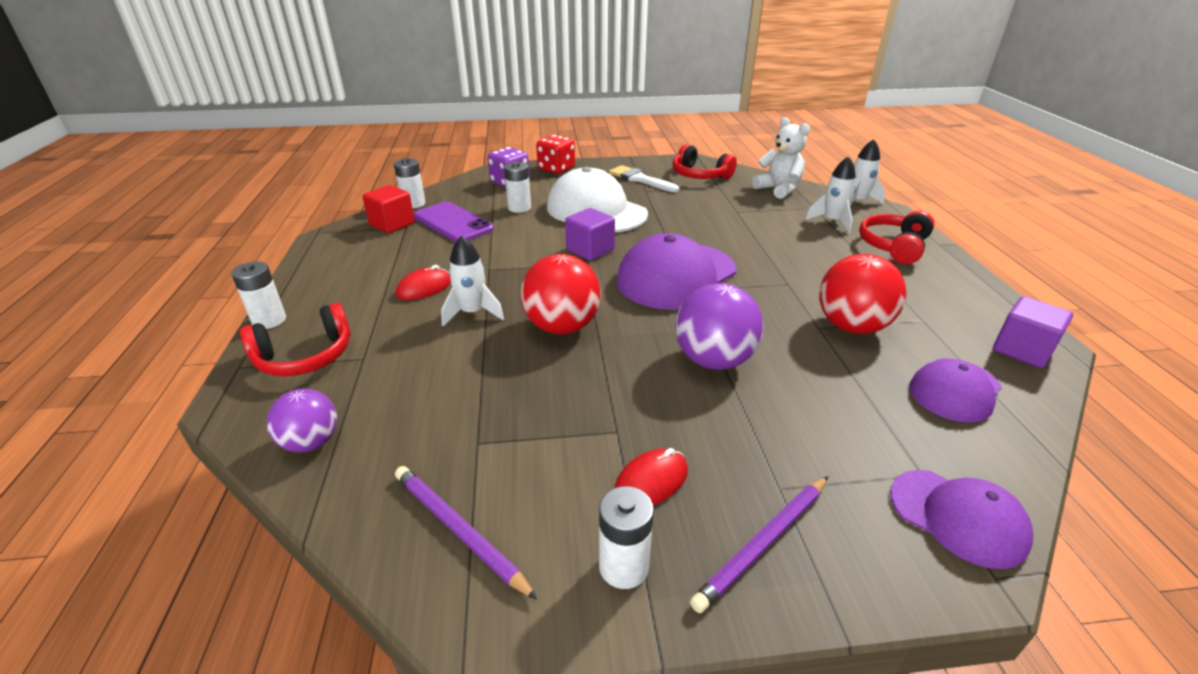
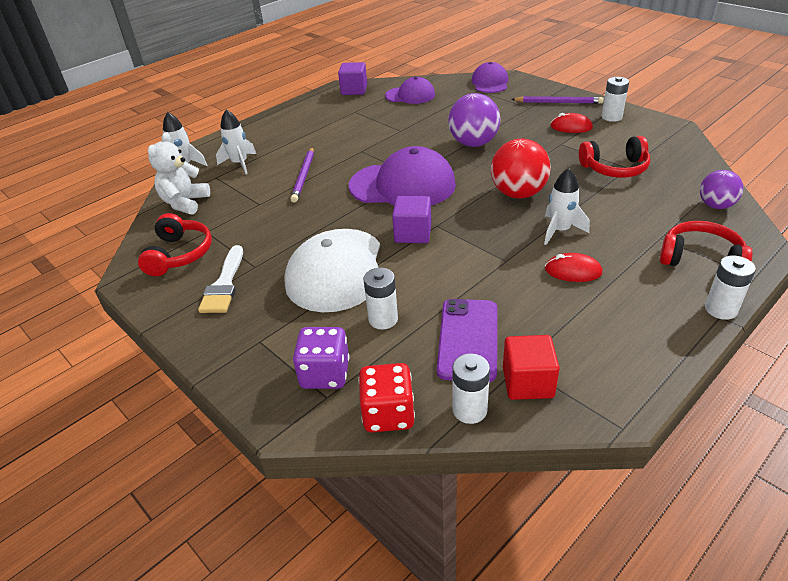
camera: 125 degrees left, 5 degrees up
(458, 531) = (663, 147): purple pencil -> purple pencil (304, 176)
(556, 169) = (242, 365): red dice -> red dice (388, 414)
(851, 326) = (387, 124): red ball -> none
(894, 246) = (262, 136): red headphones -> red headphones (614, 168)

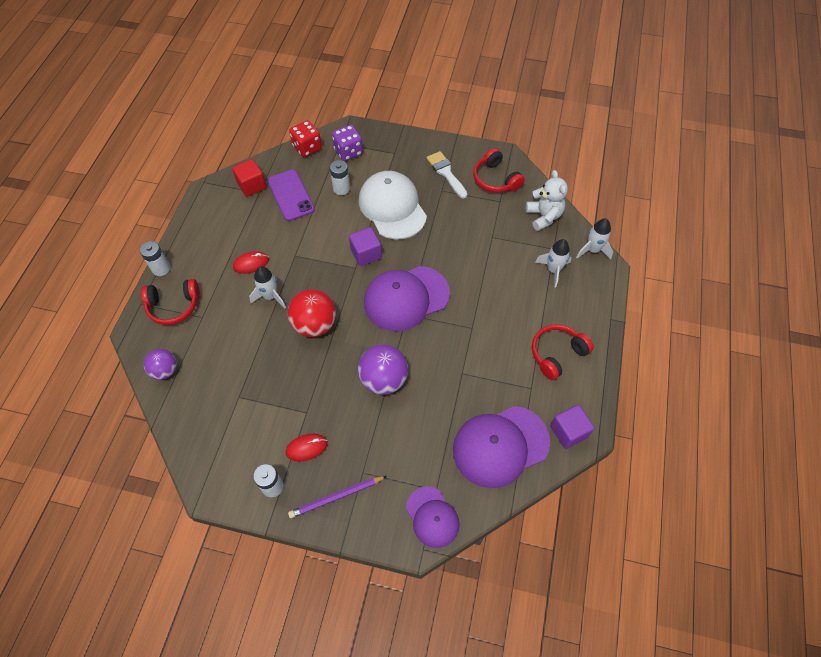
camera: 145 degrees right, 20 degrees up
(304, 176) = (489, 277): purple pencil -> none
(410, 95) = (500, 446): purple cap -> purple cap, size x1.70
(469, 410) = (272, 163): white battery -> none
(614, 168) = (249, 390): red headphones -> red headphones (557, 354)

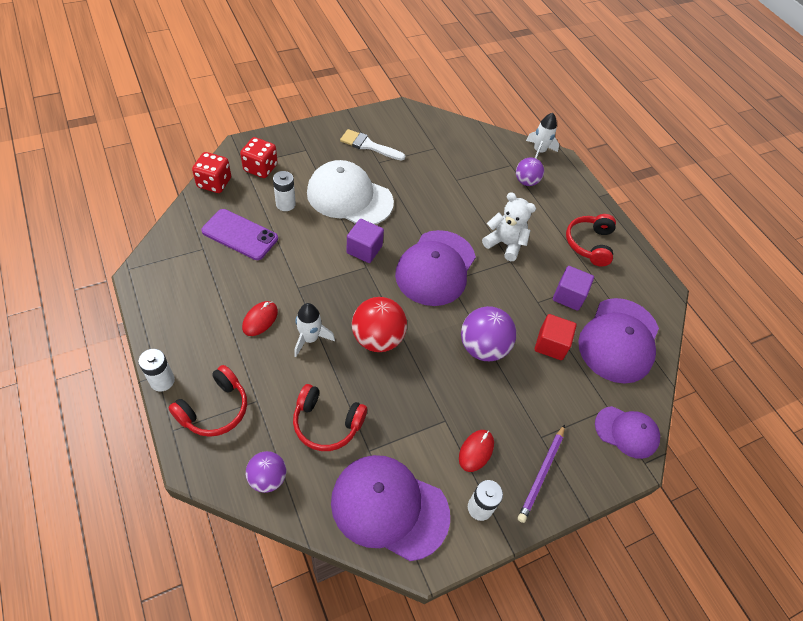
camera: 45 degrees left, 5 degrees down
(217, 442) = (389, 507): none -> purple cap
(252, 185) = (188, 246): red cube -> red cube (551, 344)
(348, 152) = (260, 168): purple dice -> red dice
(495, 179) = (415, 132): red headphones -> red headphones (327, 423)
(544, 216) = (480, 143): white teddy bear -> white teddy bear (505, 244)
(553, 270) = (526, 181): white rocket -> purple ball
(568, 431) = (651, 297): purple cube -> purple cube (568, 296)

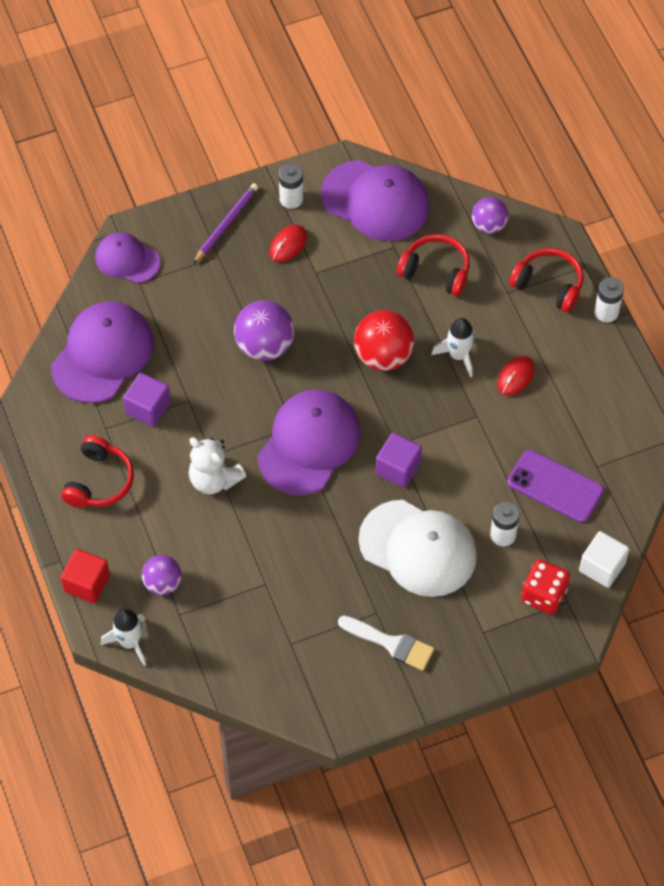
camera: 170 degrees left, 5 degrees up
(214, 183) = (602, 567): red dice -> white cube
(214, 409) = (548, 285): red headphones -> red headphones turned 75 degrees clockwise
(551, 344) = (185, 349): red cube -> red cube (87, 583)

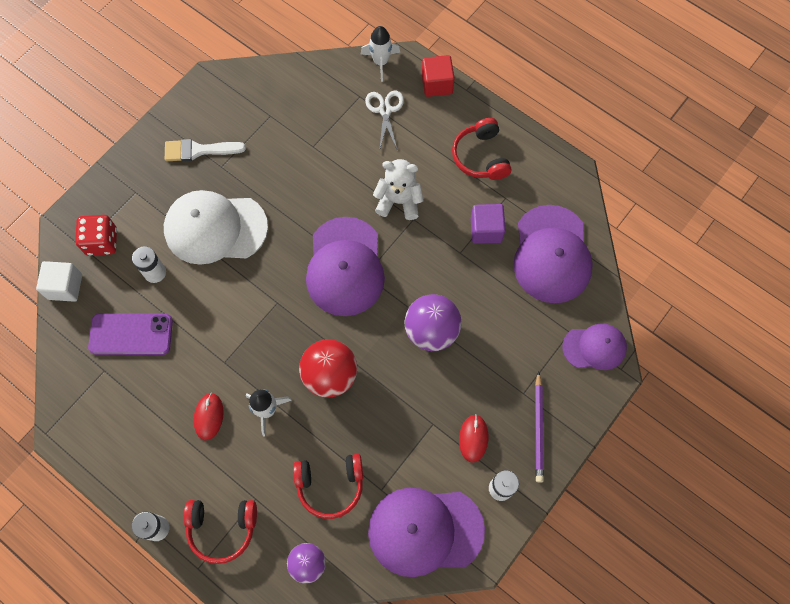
camera: 150 degrees right, 10 degrees up
(163, 583) = (385, 110): purple ball -> white scissors
(398, 468) = (264, 283): purple cube -> none

